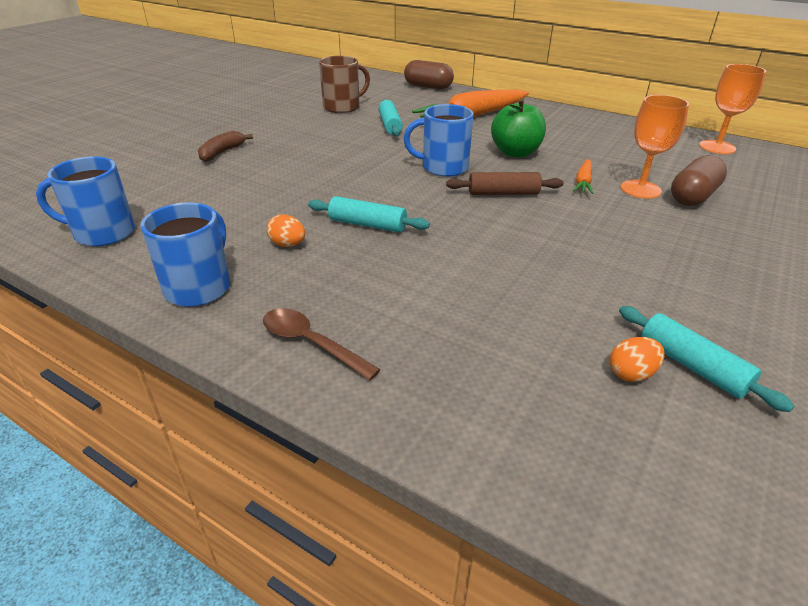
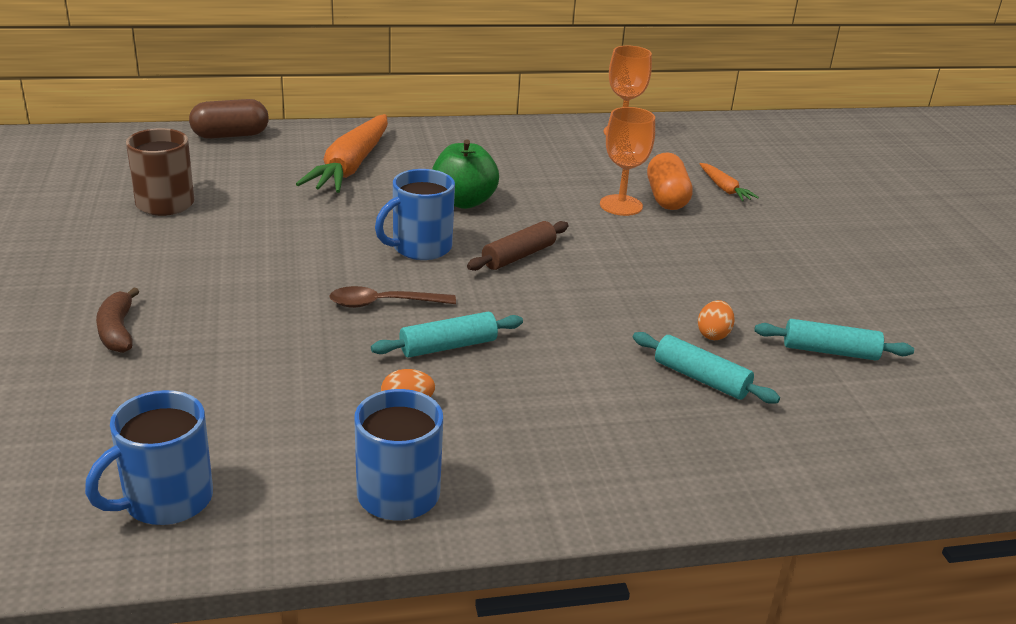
camera: 45 degrees left, 5 degrees down
(311, 343) = (581, 480): brown spoon -> brown spoon (383, 303)
(390, 125) = (273, 210): turquoise rolling pin -> turquoise rolling pin (701, 379)
(583, 182) = (568, 215): orange carrot -> orange carrot (724, 188)
(631, 374) = (807, 377): orange egg -> orange egg (713, 334)
(693, 197) = (666, 198): brown capsule -> orange capsule

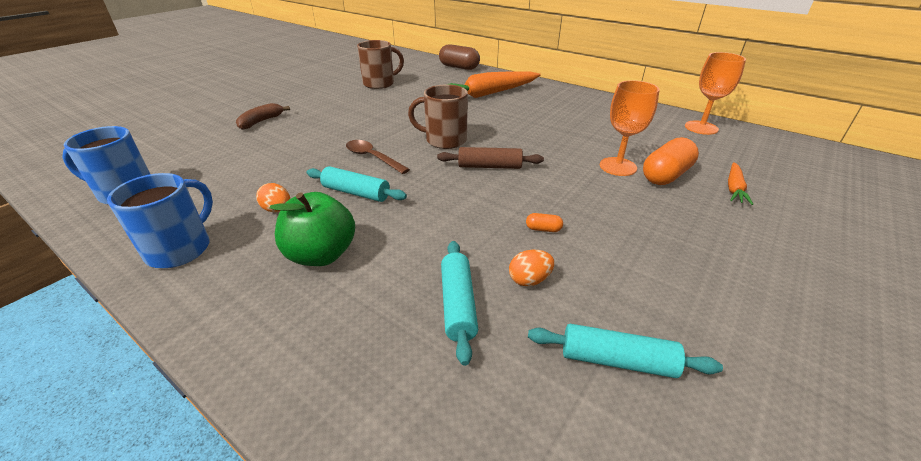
camera: 50 degrees right, 5 degrees up
(420, 248) = (444, 140): blue mug -> brown mug
(463, 201) = (514, 128): green apple -> green apple (321, 255)
(659, 291) = (543, 229): none -> orange capsule
(829, 351) = (616, 360): turquoise rolling pin -> turquoise rolling pin turned 45 degrees counterclockwise

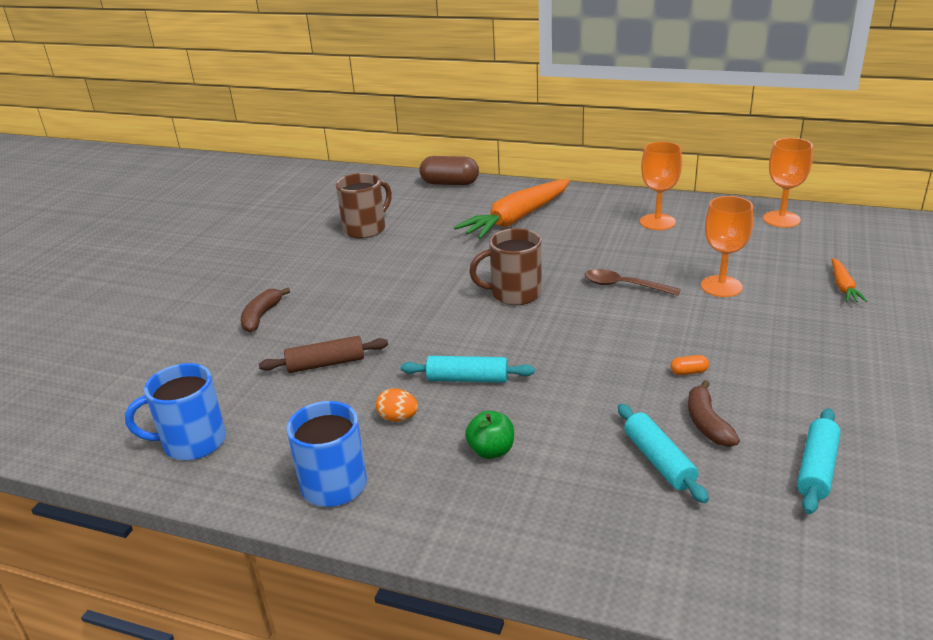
camera: 15 degrees left, 5 degrees down
(321, 255) = (491, 451): green apple -> green apple, size x0.62
(372, 157) = (448, 334): brown spoon -> brown spoon (624, 286)
(489, 166) = (588, 315): brown rolling pin -> brown rolling pin (325, 364)
(529, 280) = (707, 423): orange egg -> brown banana
(593, 113) = (657, 222): none -> orange goblet
(616, 360) = (816, 469): turquoise rolling pin -> turquoise rolling pin turned 60 degrees counterclockwise
(665, 175) = (773, 286): orange capsule -> none

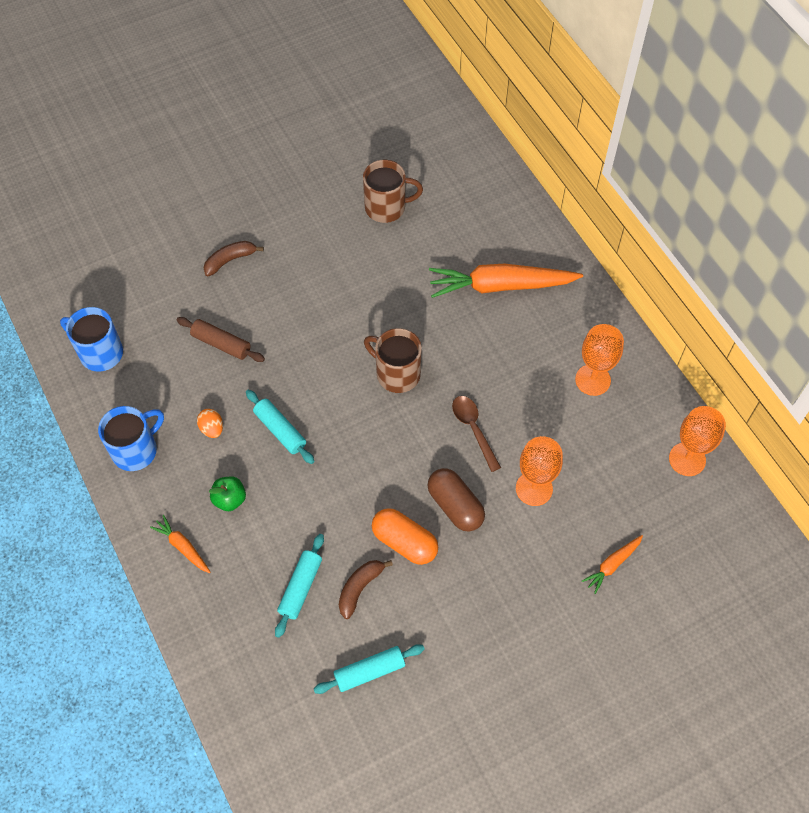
camera: 40 degrees right, 30 degrees up
(450, 183) = (509, 192): brown capsule -> brown capsule (455, 506)
(497, 517) = (183, 547): none -> orange carrot
(689, 372) = (404, 542): orange capsule -> orange capsule, size x2.35

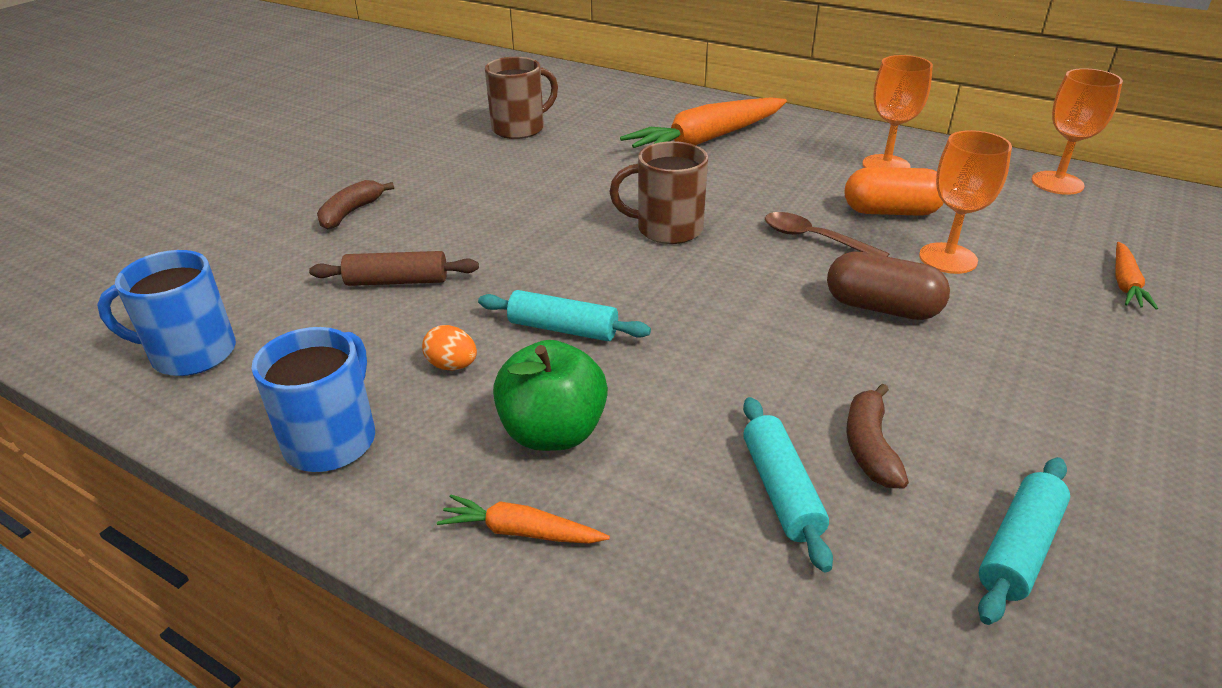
camera: 30 degrees left, 25 degrees down
(230, 499) = (553, 432): green apple -> green apple, size x1.62
(404, 542) = (866, 368): orange capsule -> orange capsule (891, 212)

